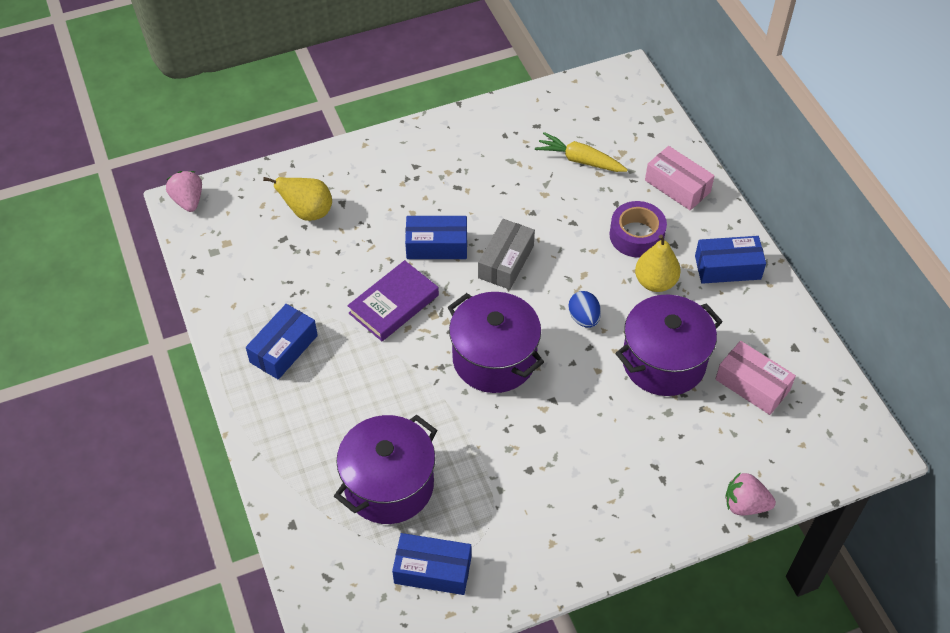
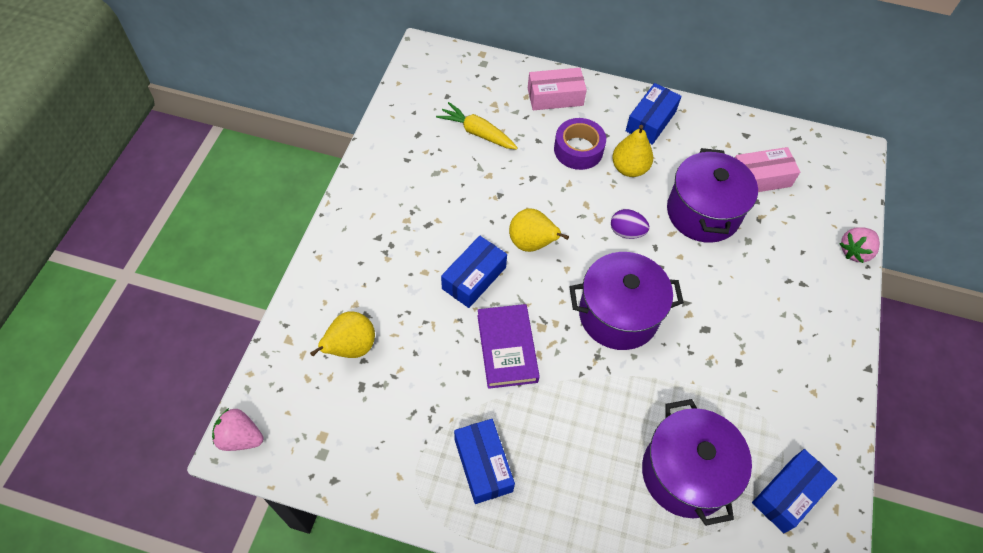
camera: 55 degrees left, 5 degrees up
(506, 262) = (532, 243): grey box -> yellow pear
(580, 160) = (477, 132): yellow carrot -> yellow carrot turned 60 degrees clockwise
(584, 318) = (626, 232): blue egg -> purple egg

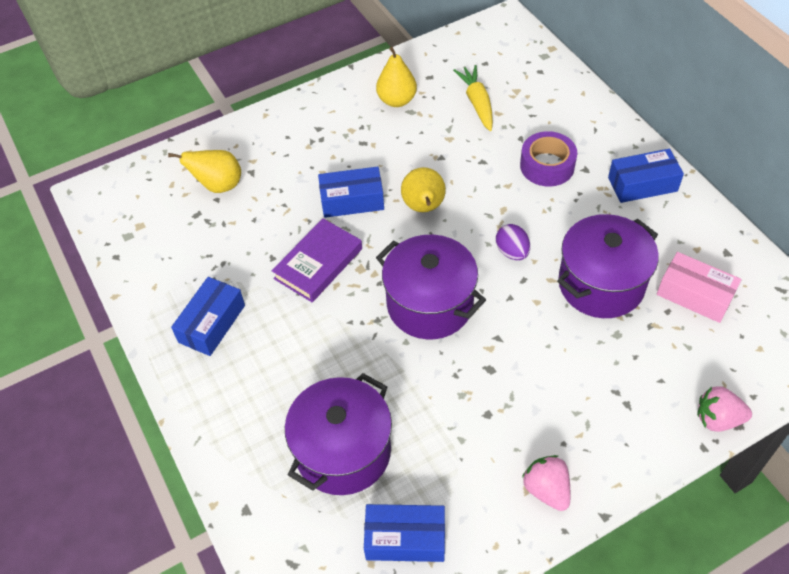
camera: 50 degrees right, 5 degrees down
(240, 437) = (96, 189): pink strawberry -> pink strawberry (546, 489)
(555, 97) = (576, 115): pink box -> none
(629, 168) = (575, 207): yellow pear -> yellow pear (397, 100)

